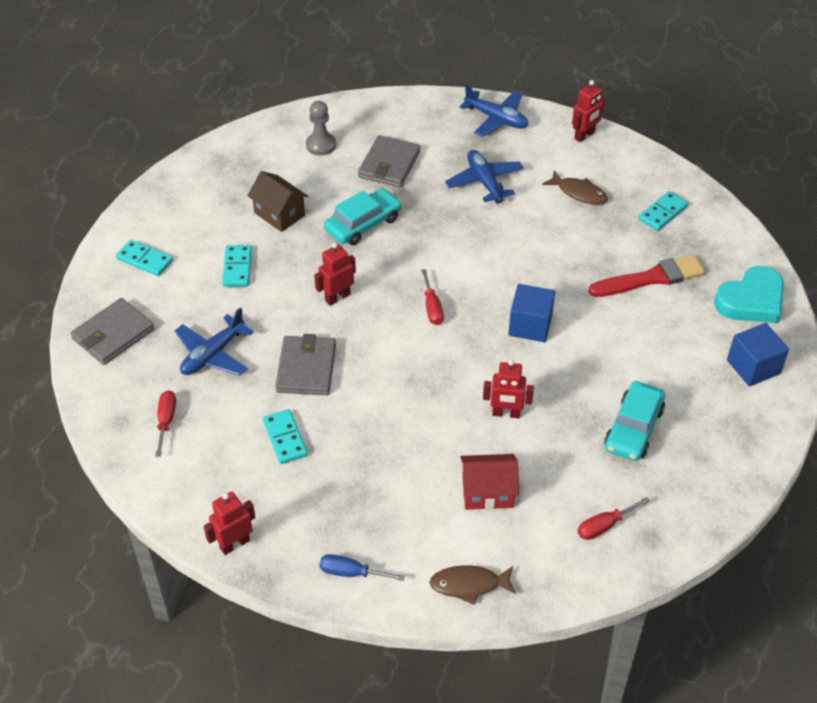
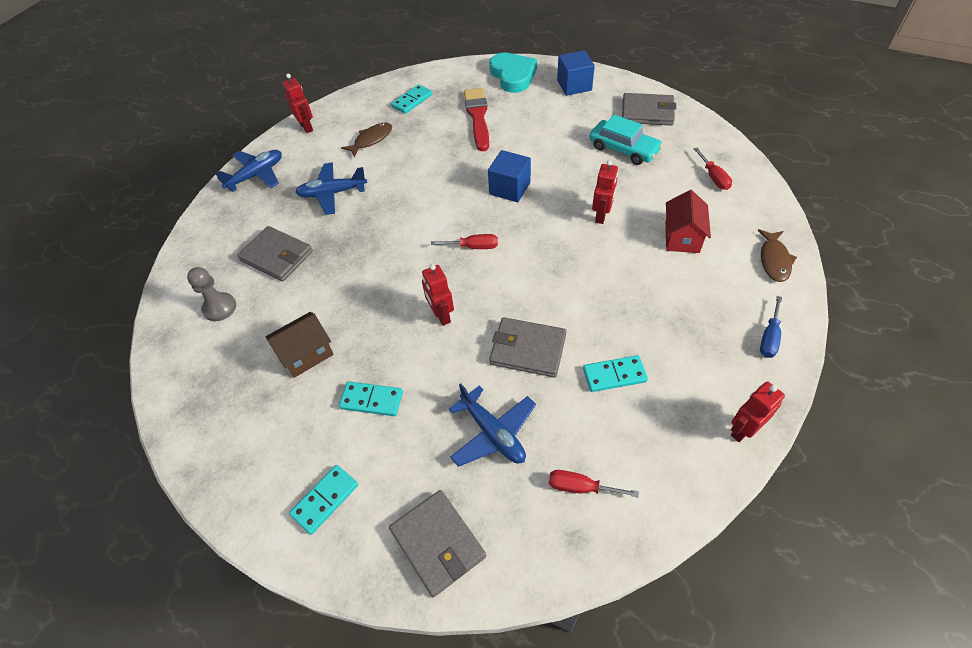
camera: 75 degrees left, 5 degrees up
(234, 544) = (743, 429): red robot -> red robot turned 75 degrees clockwise
(363, 224) = (350, 285): turquoise car -> none
(662, 213) = (412, 101): turquoise domino -> turquoise domino turned 75 degrees clockwise
(720, 451) = (647, 112): none -> grey wallet

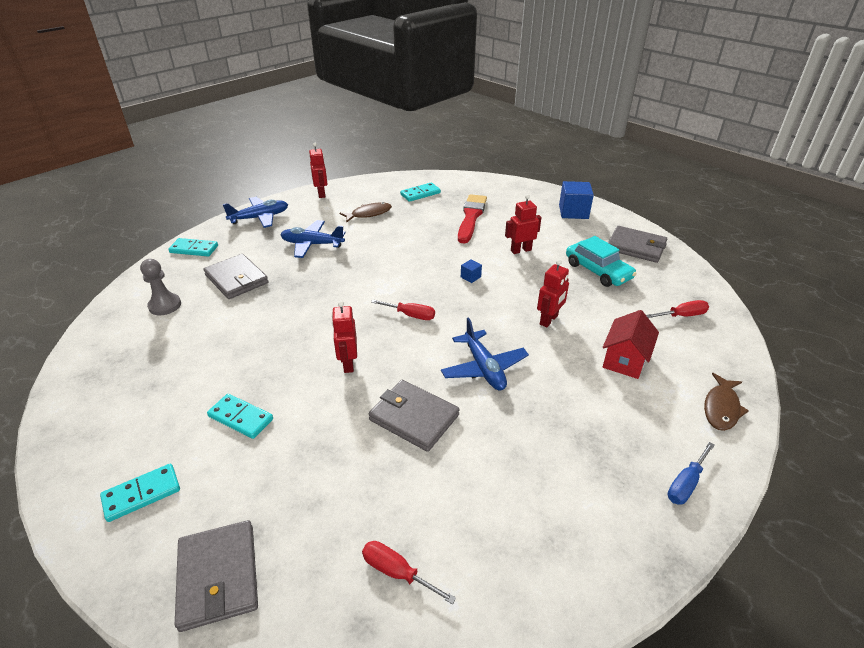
camera: 15 degrees right, 15 degrees down
(306, 354) = (210, 361): brown house -> none
(493, 433) = (336, 485): blue plane -> blue plane (484, 368)
(509, 188) = (470, 277): blue cube -> blue cube, size x0.47
(513, 76) = (520, 194): turquoise heart -> none
(614, 375) = (491, 469): turquoise domino -> turquoise domino (194, 249)
(713, 177) = (682, 315): red screwdriver -> red screwdriver turned 105 degrees counterclockwise
(743, 429) = (614, 574): red robot -> red robot (521, 250)

